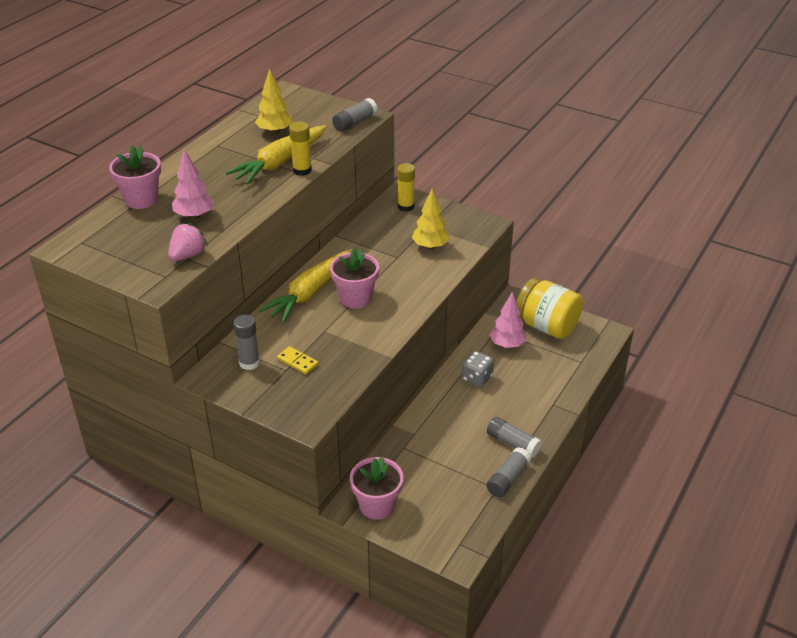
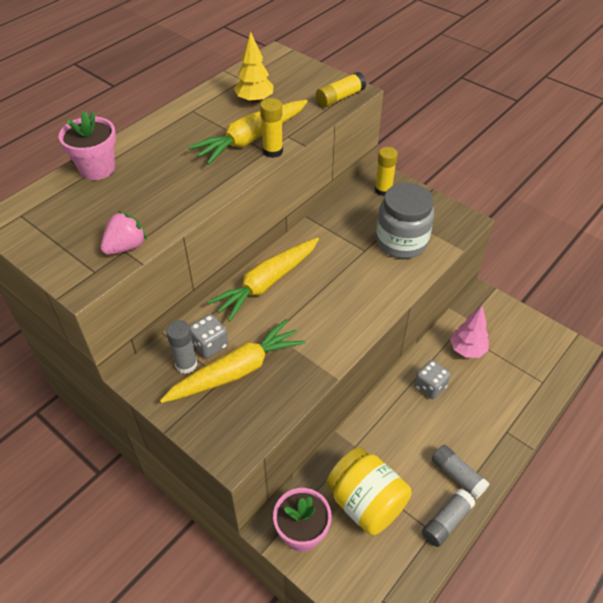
camera: 10 degrees right, 10 degrees up
(194, 216) = (146, 196): pink tree -> none
(268, 346) = (210, 345): none -> grey dice
(297, 362) = (236, 371): yellow domino -> yellow carrot
(355, 122) = (340, 98): grey glue stick -> yellow glue stick
(355, 298) = (312, 296): pink flower pot -> none
(430, 246) = (401, 242): yellow tree -> grey jar
(547, 326) = (511, 333): yellow jar -> yellow jar (365, 502)

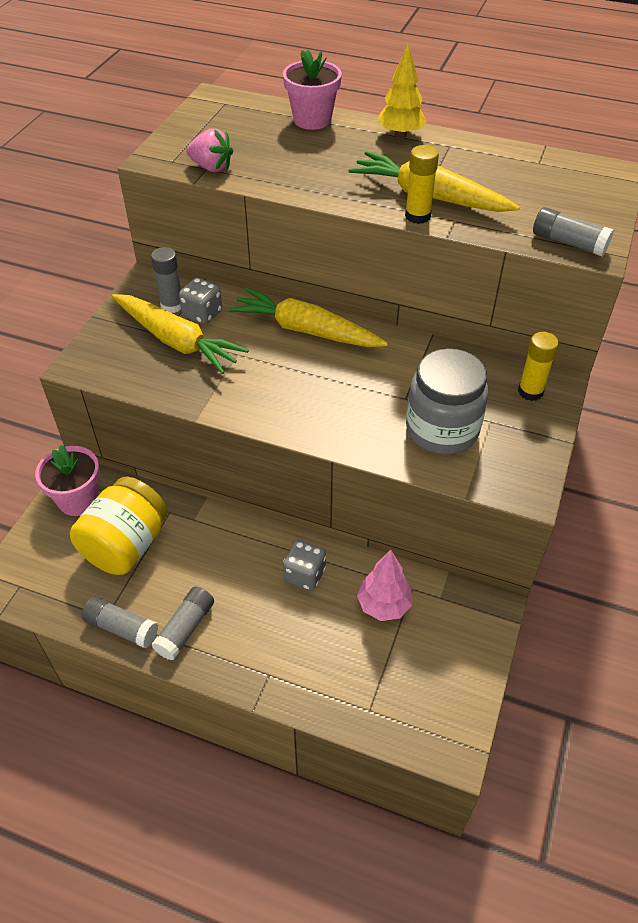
camera: 70 degrees right, 0 degrees up
(254, 100) = (504, 180): yellow tree -> yellow tree (400, 135)
(340, 98) = (568, 242): yellow glue stick -> grey glue stick

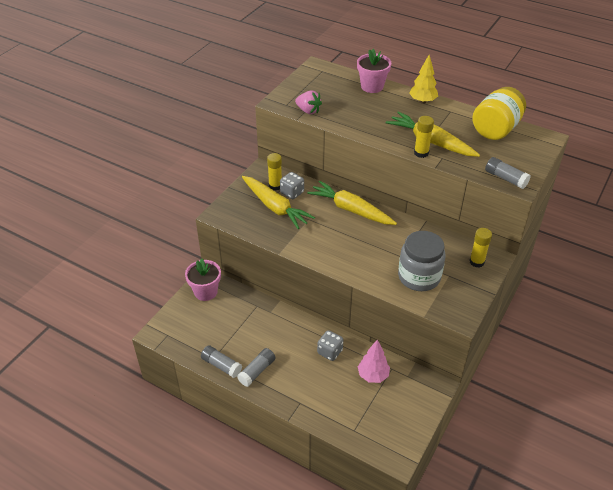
camera: 10 degrees right, 5 degrees down
(126, 545) = (229, 321): yellow jar -> yellow jar (495, 129)
(172, 305) = (275, 186): grey glue stick -> yellow glue stick

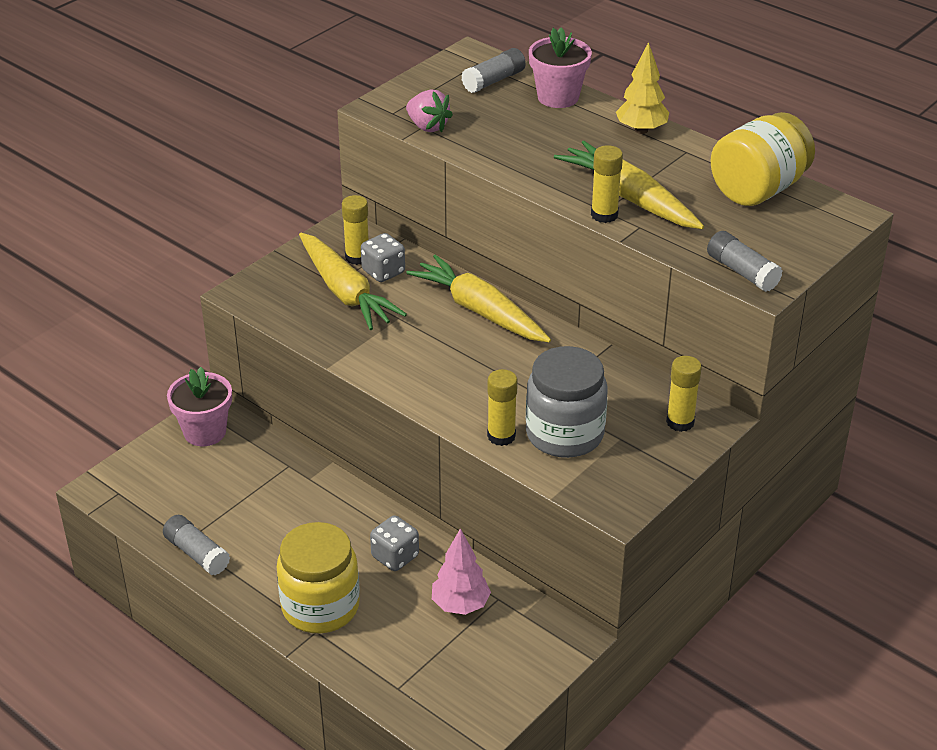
camera: 10 degrees right, 5 degrees down
(257, 371) = (256, 571): grey glue stick -> grey glue stick (494, 81)
(298, 387) = (320, 607): none -> yellow jar
(386, 282) = (501, 436): none -> yellow glue stick

